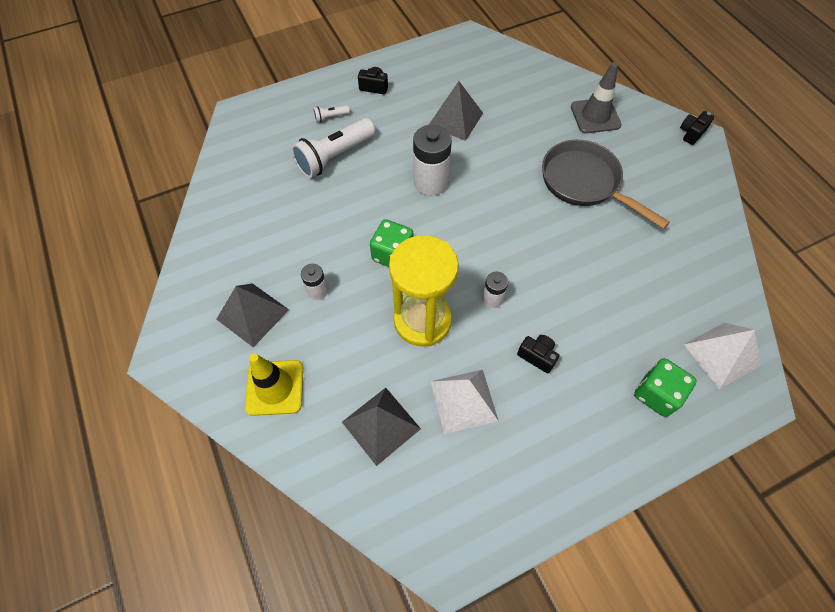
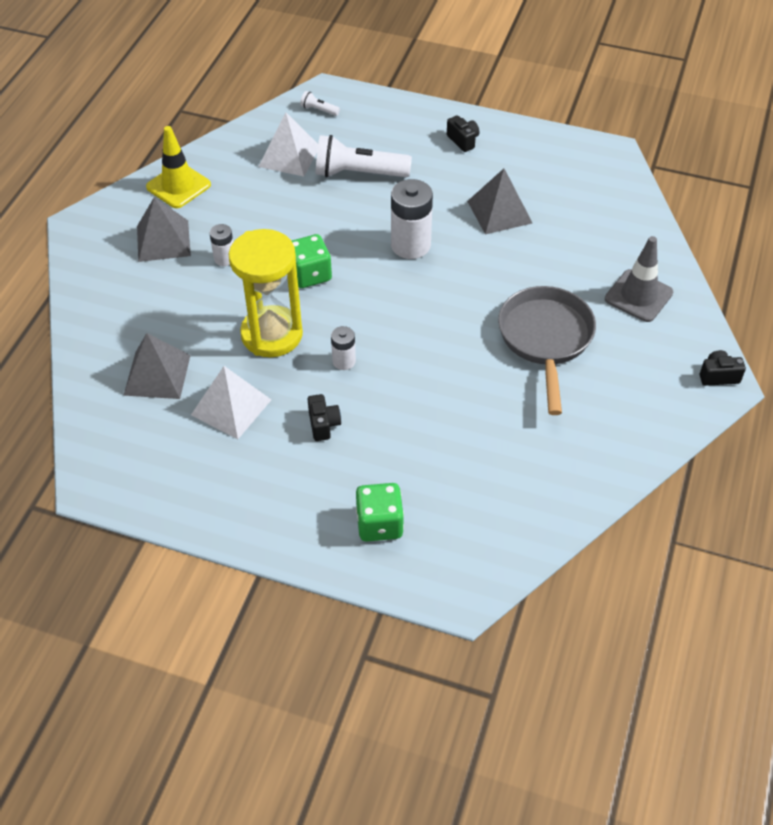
camera: 45 degrees right, 10 degrees down
(274, 387) = (121, 297): yellow traffic cone -> yellow traffic cone (178, 186)
(330, 117) = (394, 141): white flashlight -> white flashlight (319, 110)
(721, 355) = (475, 547): white pyramid -> white pyramid (289, 156)

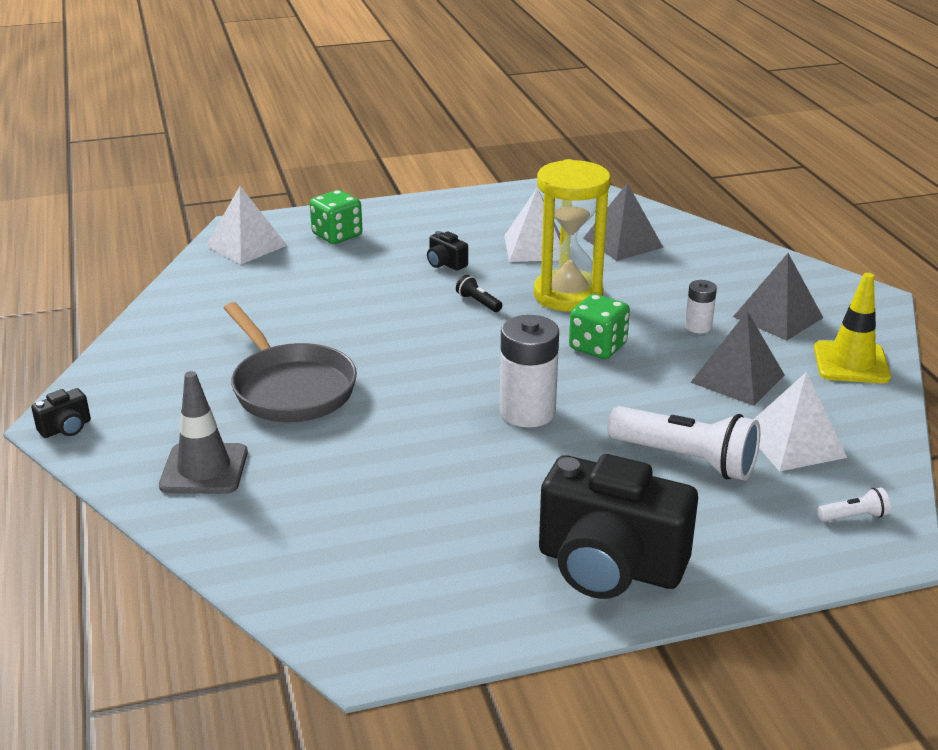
camera: 145 degrees right, 20 degrees down
(344, 361) = (478, 302): white battery -> black flashlight
(358, 173) = (686, 459): white flashlight -> white flashlight turned 60 degrees clockwise
(463, 141) = (609, 566): black camera -> black camera, size x2.48
(474, 554) = (246, 245): none -> white pyramid
(499, 212) = (459, 491): grey pyramid -> grey pyramid (737, 378)

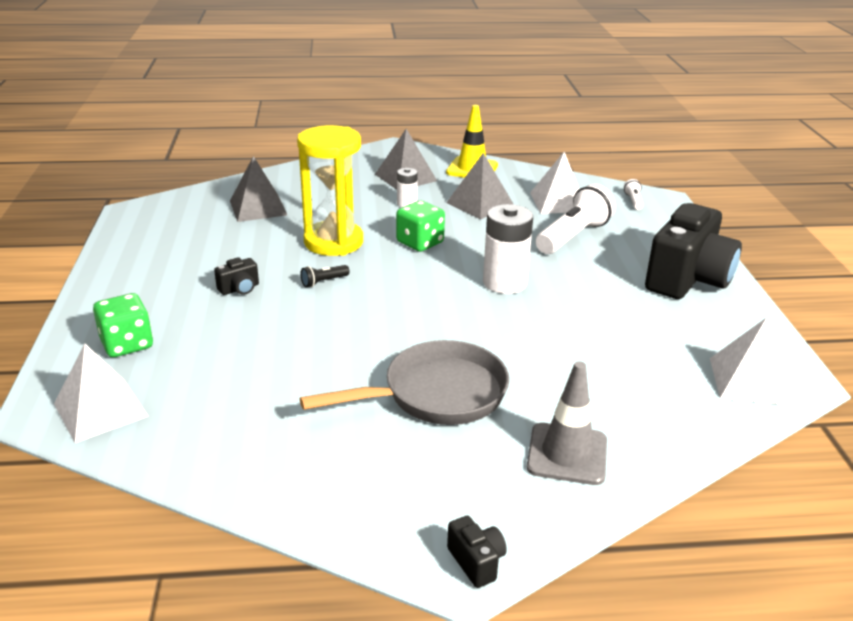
camera: 80 degrees left, 0 degrees up
(535, 247) = (239, 243): white pyramid -> white pyramid (748, 380)

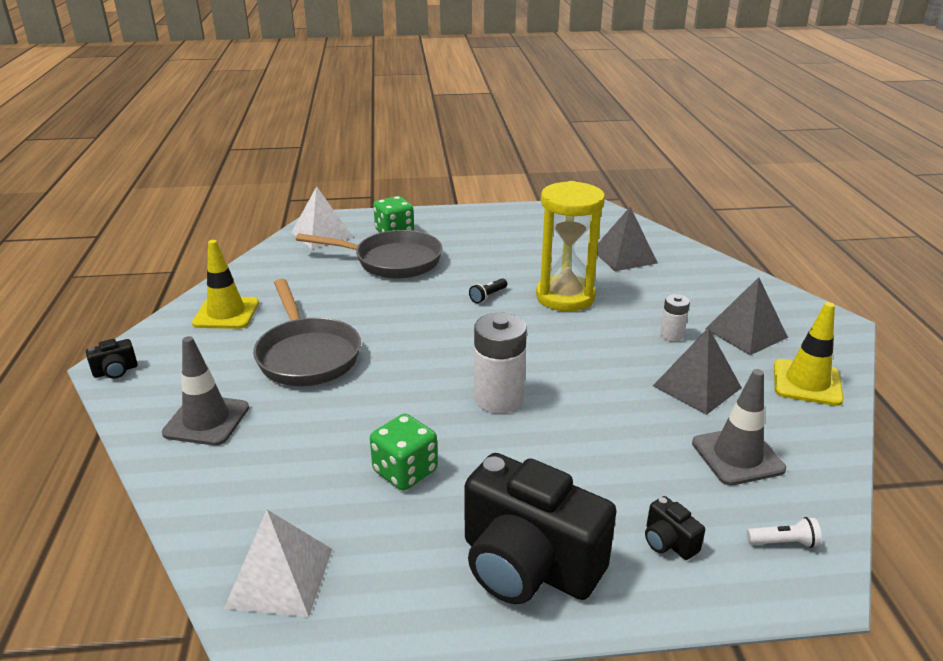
camera: 90 degrees right, 0 degrees up
(217, 344) = (391, 261): none -> grey pan
(239, 289) = (472, 262): black camera -> black camera (668, 542)
(323, 282) = (488, 296): black flashlight -> black flashlight turned 105 degrees counterclockwise
(330, 476) = (226, 313): none -> yellow traffic cone
(420, 243) = (578, 344): green dice -> green dice (405, 471)
(558, 202) = (737, 456): white pyramid -> grey traffic cone
(573, 236) = (630, 461): white flashlight -> none

